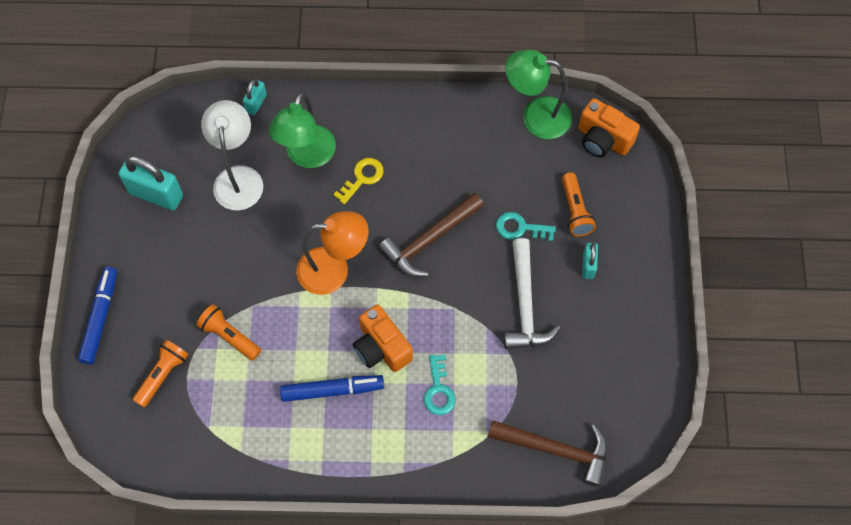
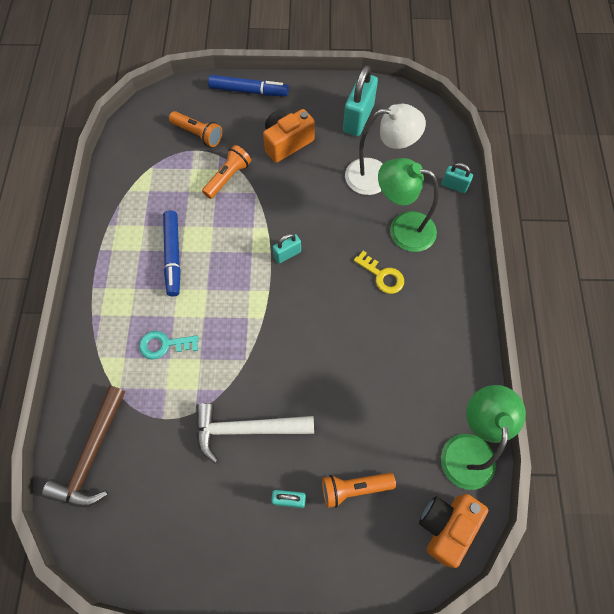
camera: 90 degrees right, 0 degrees up
(334, 270) = (287, 254): orange lamp -> turquoise padlock
(381, 348) = (209, 295): orange camera -> orange camera (286, 143)
(429, 240) = (318, 337): brown hammer -> none
(520, 228) = (332, 427): turquoise key -> none

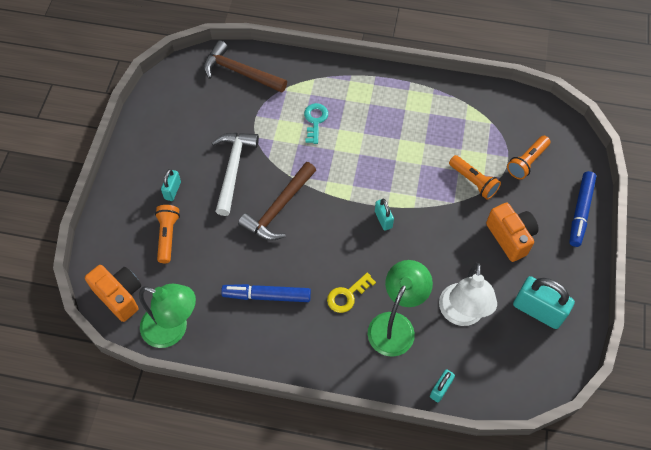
camera: 100 degrees right, 5 degrees down
(173, 256) = (395, 132): blue marker -> blue marker (267, 296)
(292, 363) = (279, 208): none -> brown hammer

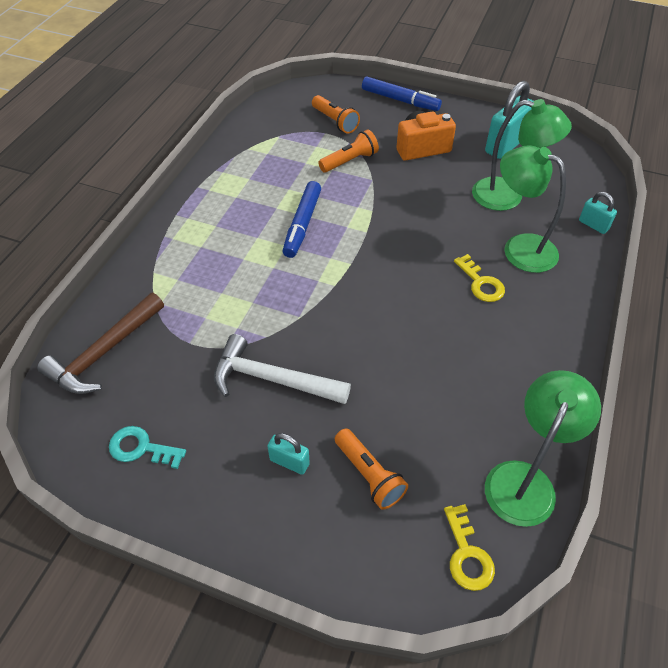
camera: 80 degrees left, 10 degrees down
(120, 296) = (467, 554): orange camera -> yellow key
(168, 236) = (369, 475): orange flashlight -> orange flashlight turned 135 degrees counterclockwise
(267, 296) = (477, 362): blue marker -> blue marker (302, 224)
(279, 208) = (348, 334): brown hammer -> none
(315, 121) = (222, 280): turquoise key -> turquoise key (141, 448)
(383, 219) = (383, 238): turquoise padlock -> none
(461, 314) = (508, 196): white lamp -> green lamp

